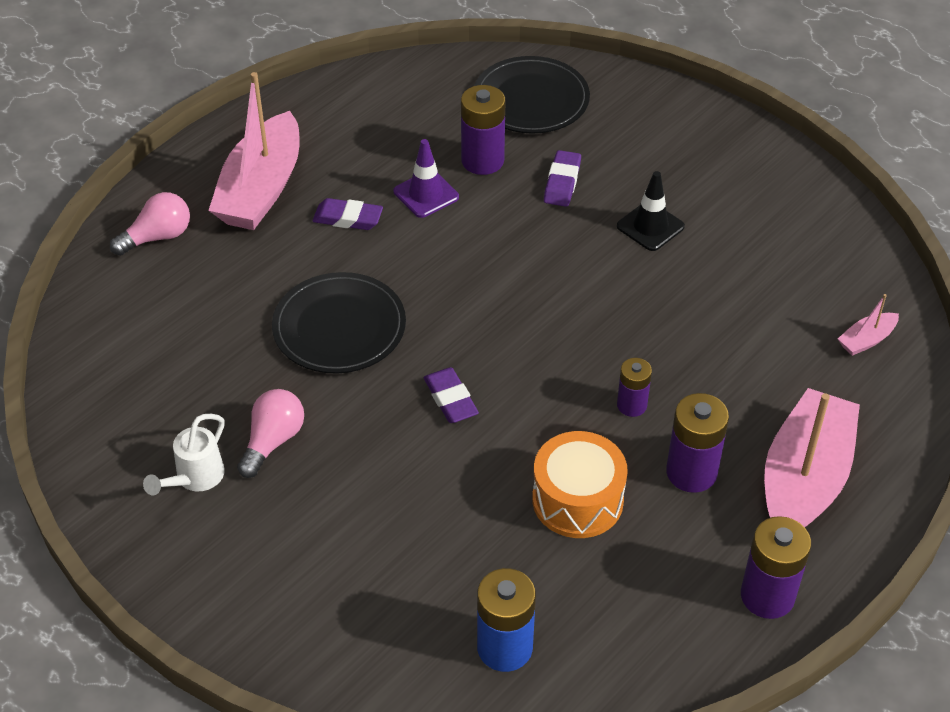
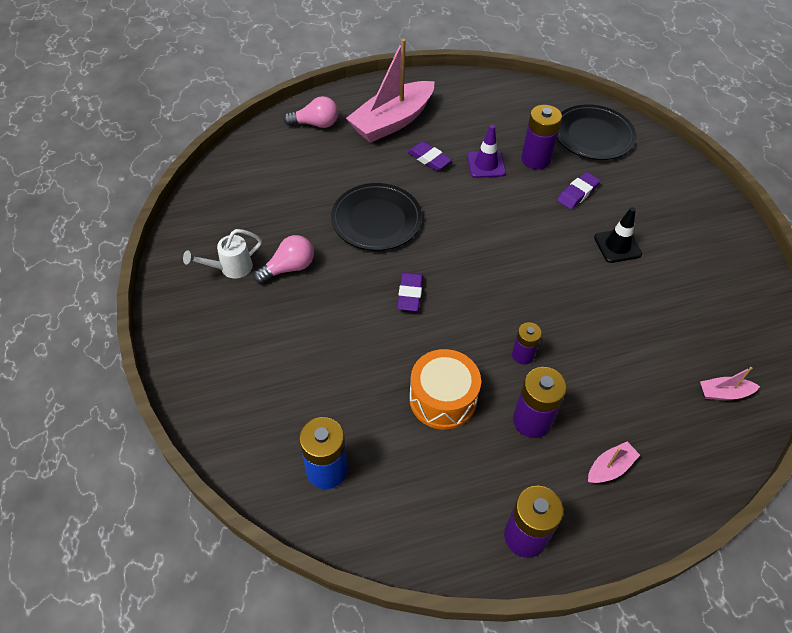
camera: 30 degrees right, 5 degrees up
(804, 479) = (610, 468): pink boat -> pink boat, size x0.43

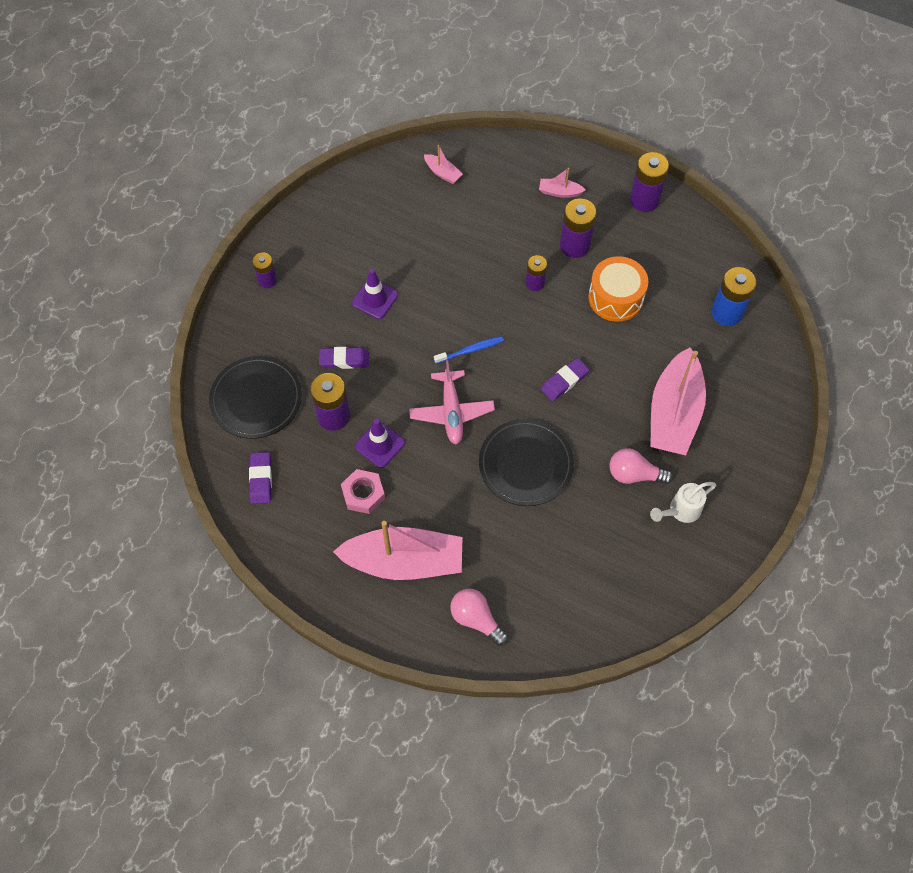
camera: 135 degrees left, 10 degrees up
(230, 268) = (680, 511): white watering can -> white watering can turned 135 degrees clockwise
(297, 335) = (674, 413): none -> pink boat
(429, 159) = (419, 490): purple eraser -> purple eraser (261, 479)
(460, 135) = (363, 494): none -> pink nut
(466, 215) = (451, 412): none -> pink plane
(505, 263) = (470, 350): none -> blue toothbrush
(617, 246) = (375, 299): black traffic cone -> purple traffic cone
(700, 202) = (267, 280): none -> purple battery

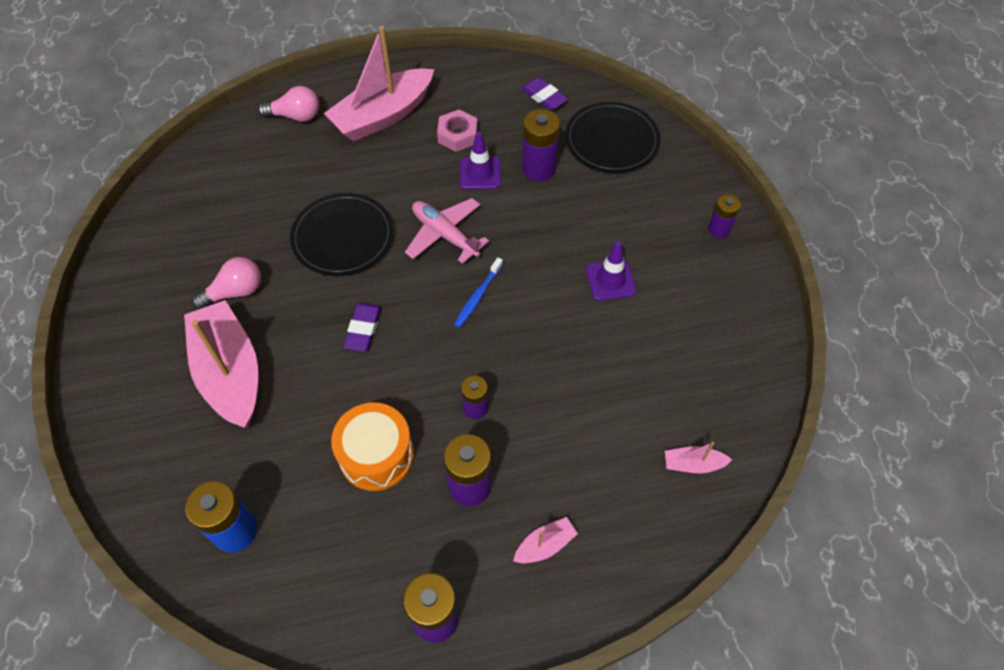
camera: 140 degrees right, 5 degrees down
(344, 360) = (578, 213): purple eraser -> none
(680, 511) = (171, 290): white watering can -> none

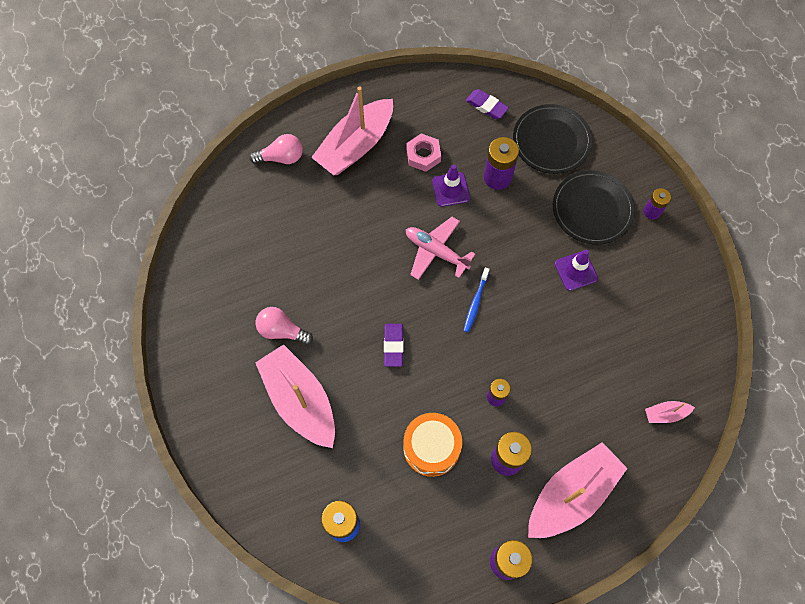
camera: 10 degrees left, 10 degrees up
(235, 292) = (282, 330): pink light bulb -> pink light bulb turned 120 degrees counterclockwise
(343, 237) = (354, 267): black plate -> black plate (592, 209)
(545, 545) = (571, 495): pink boat -> pink boat, size x2.35

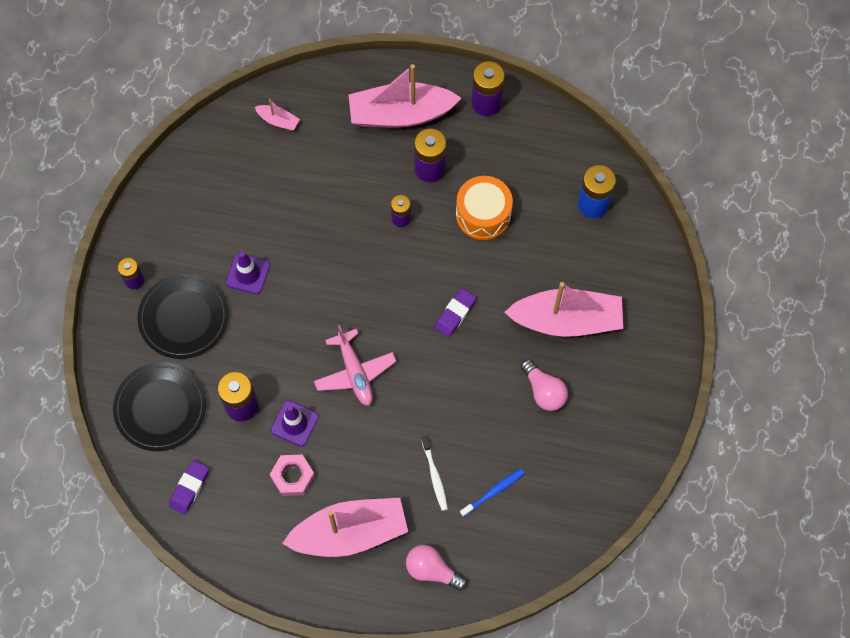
camera: 145 degrees left, 0 degrees up
(300, 400) = (566, 320): pink boat -> pink boat turned 90 degrees counterclockwise
(323, 217) = (434, 476): none -> white toothbrush
(475, 302) = (356, 304): blue toothbrush -> blue toothbrush (494, 492)
(486, 106) = (189, 488): purple eraser -> purple eraser turned 45 degrees clockwise

